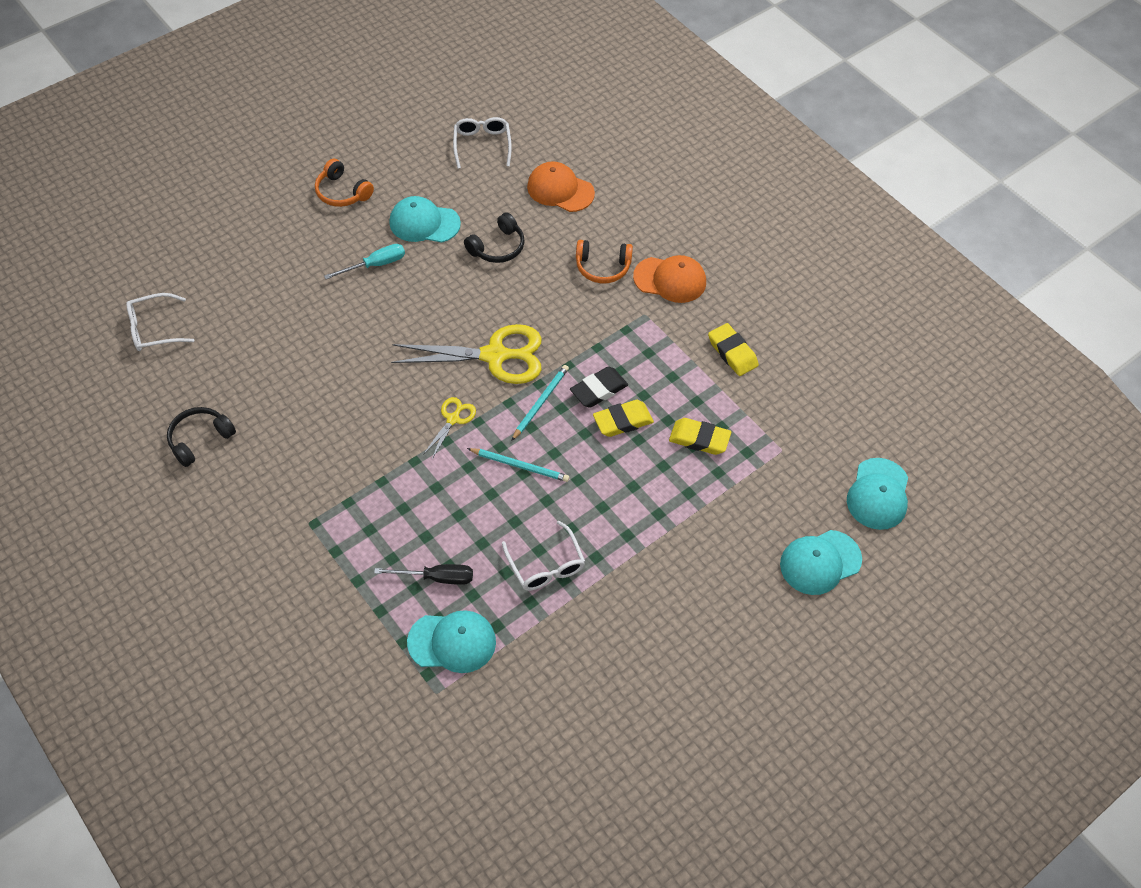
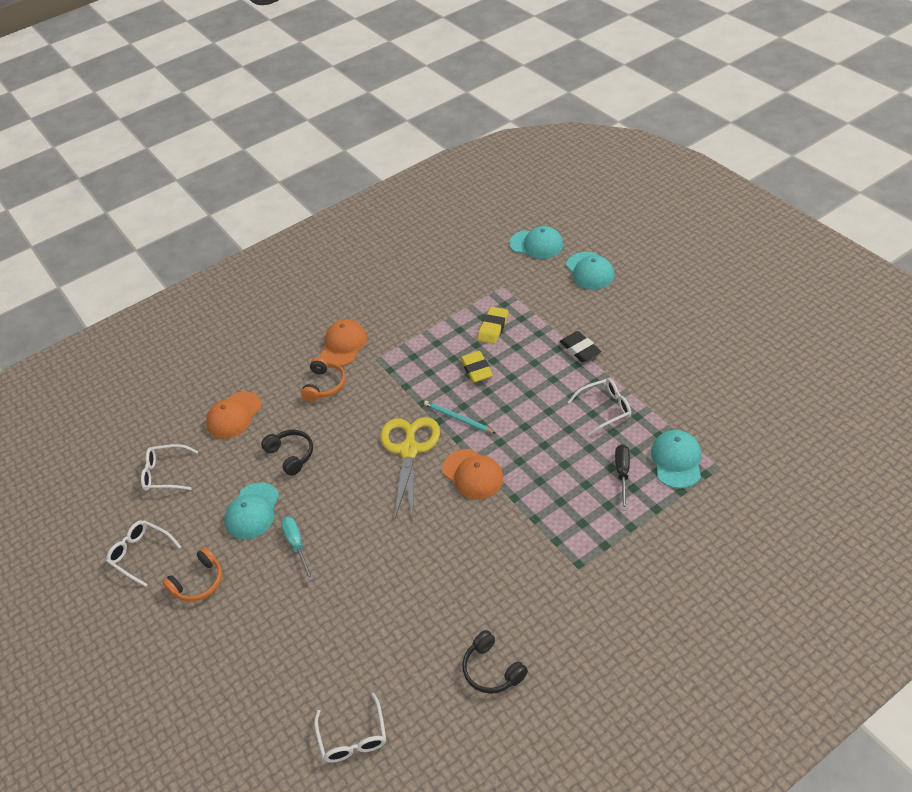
camera: 80 degrees left, 10 degrees down
(382, 143) = (141, 554): none -> white glasses
(453, 419) = (472, 474): yellow scissors -> orange cap
(520, 466) = (518, 428): turquoise pencil -> none
(599, 390) = (447, 384): black eraser -> black eraser (580, 349)
(732, 352) = (416, 311): yellow eraser -> none

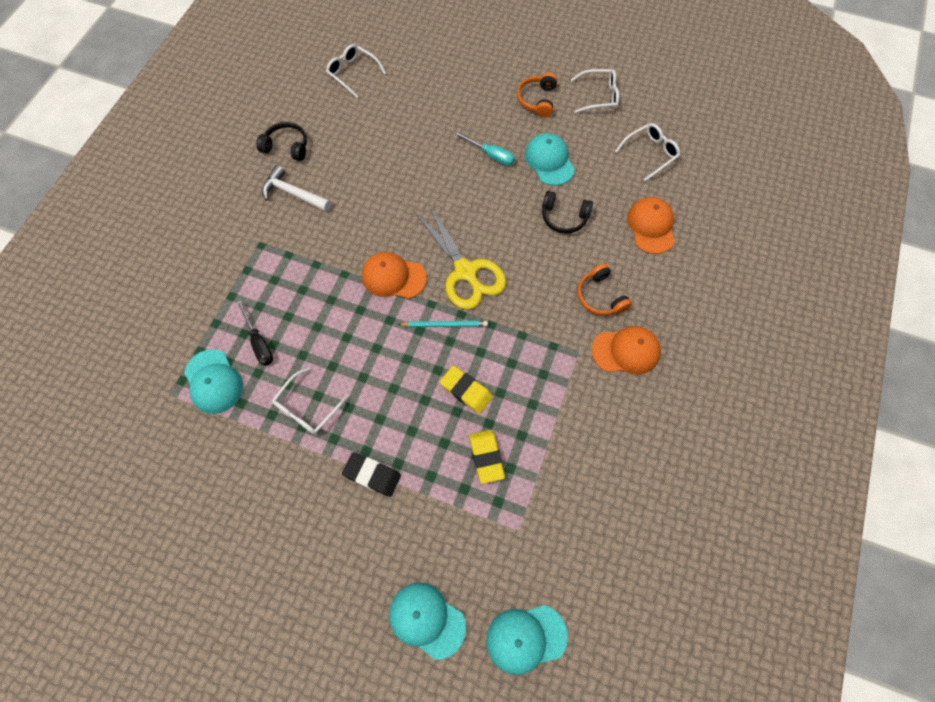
camera: 140 degrees right, 20 degrees up
(343, 345) = (626, 351): orange cap -> orange cap turned 75 degrees counterclockwise
(516, 605) = (293, 193): none -> white hammer

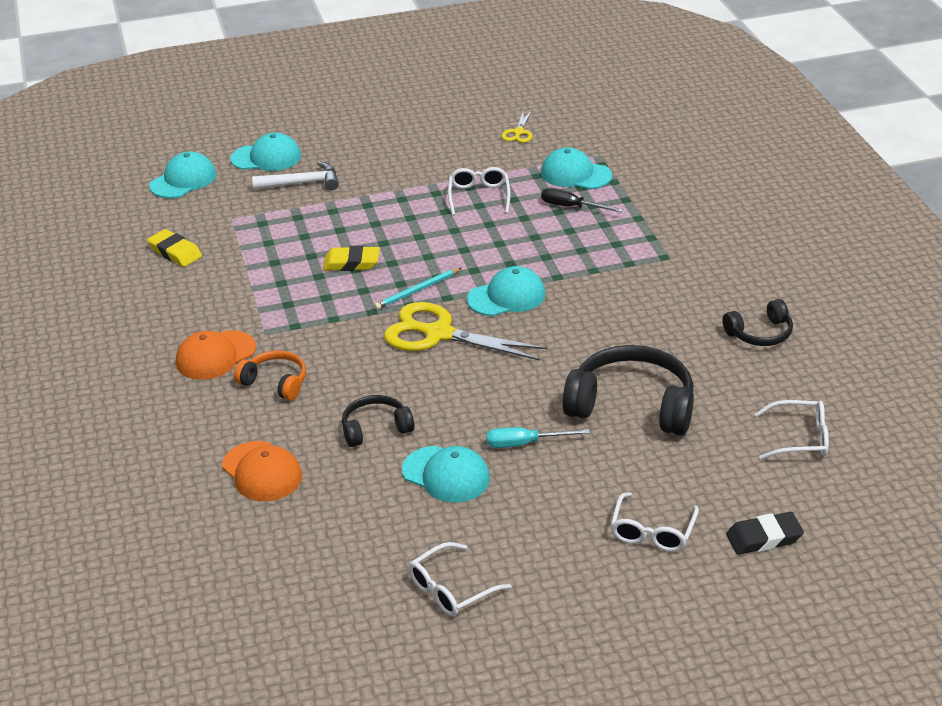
camera: 145 degrees right, 30 degrees down
(190, 481) = (518, 132): none -> yellow scissors
(293, 193) = (693, 303): white hammer -> white hammer (302, 183)
(372, 475) = (381, 191): black eraser -> black eraser (764, 538)
(393, 277) = (506, 297): orange cap -> turquoise cap
(410, 143) = (632, 406): none -> black headphones
(486, 457) = (295, 238): yellow eraser -> yellow eraser (175, 252)
(537, 100) = (531, 537): orange headphones -> none
(650, 153) = (320, 552): white glasses -> white glasses (652, 532)

